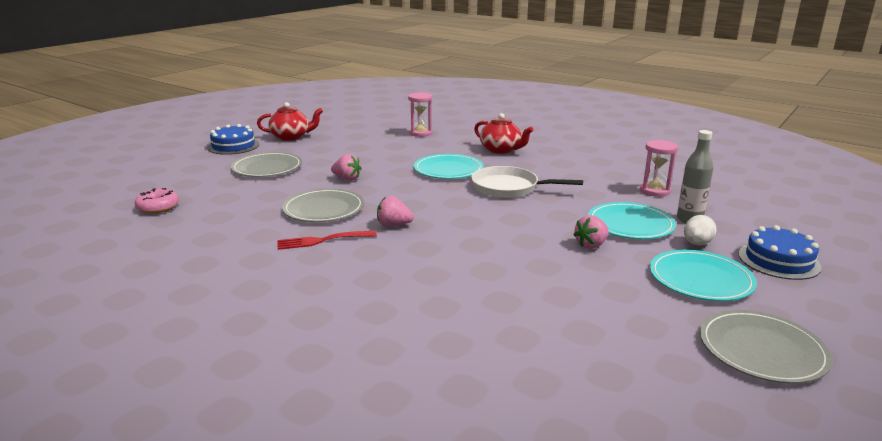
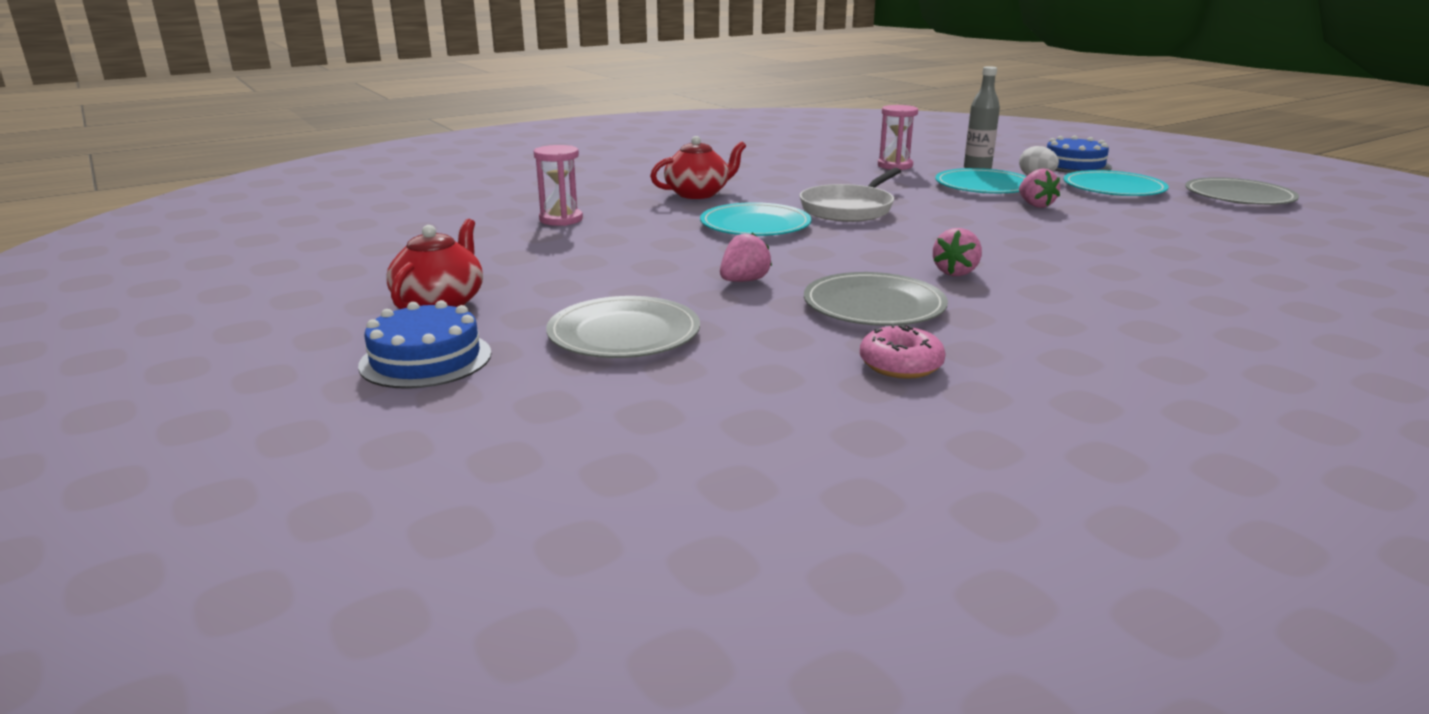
camera: 70 degrees left, 0 degrees up
(158, 207) = (788, 446): pink donut -> pink donut (900, 365)
(323, 240) = (1001, 314): red fork -> none

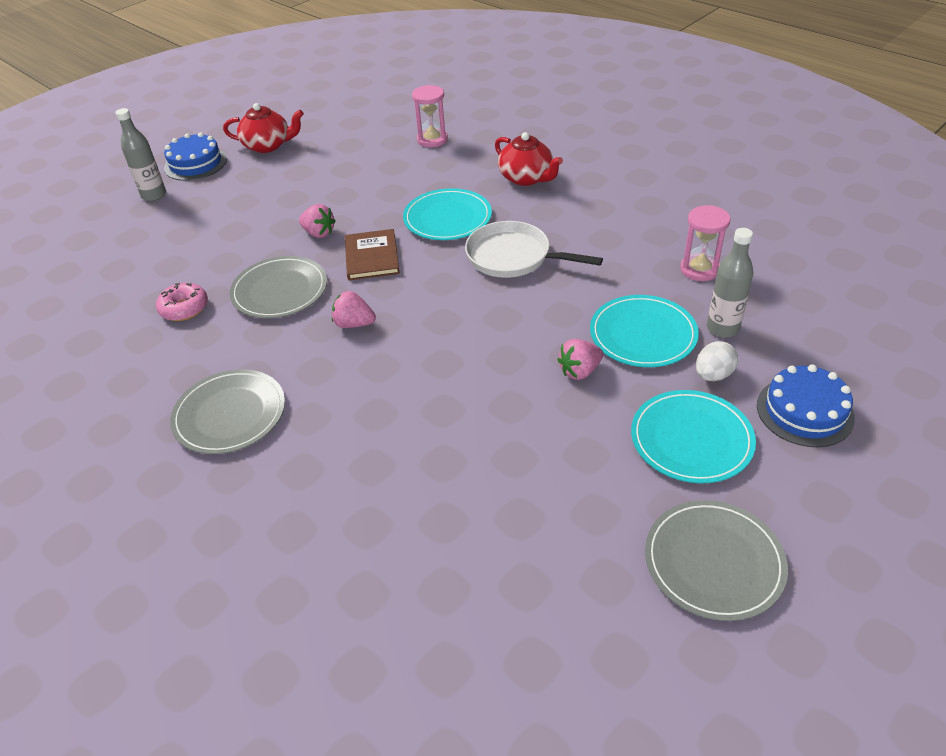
camera: 80 degrees right, 20 degrees up
(507, 396) = (154, 195): none -> grey bottle
(624, 333) = (228, 209): grey plate -> grey plate (230, 414)
(818, 259) = (371, 257): none -> brown book

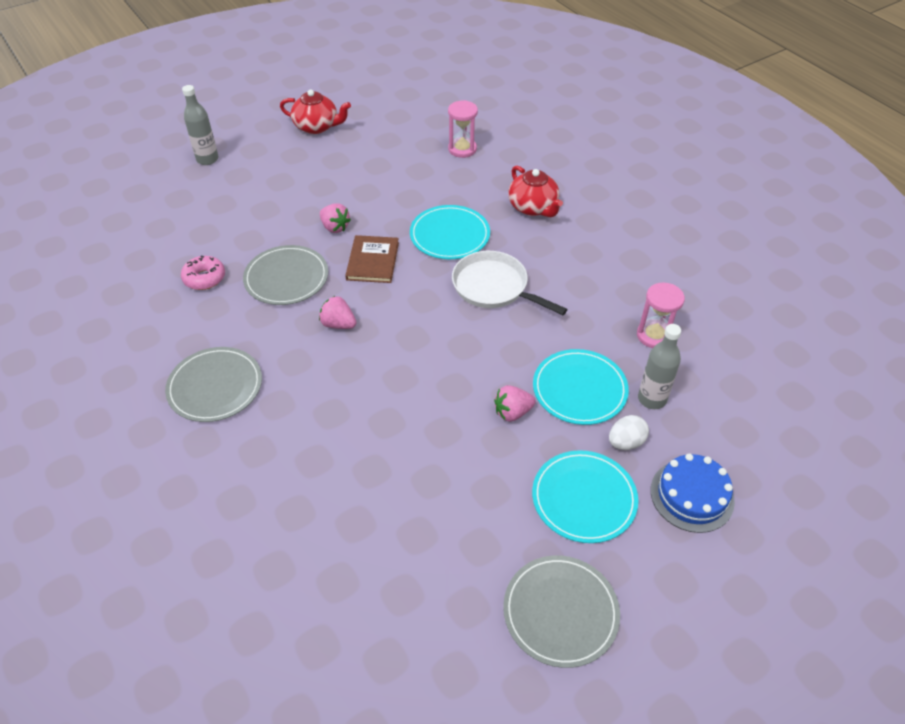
camera: 10 degrees right, 5 degrees up
(195, 163) = (250, 133): blue cake -> none

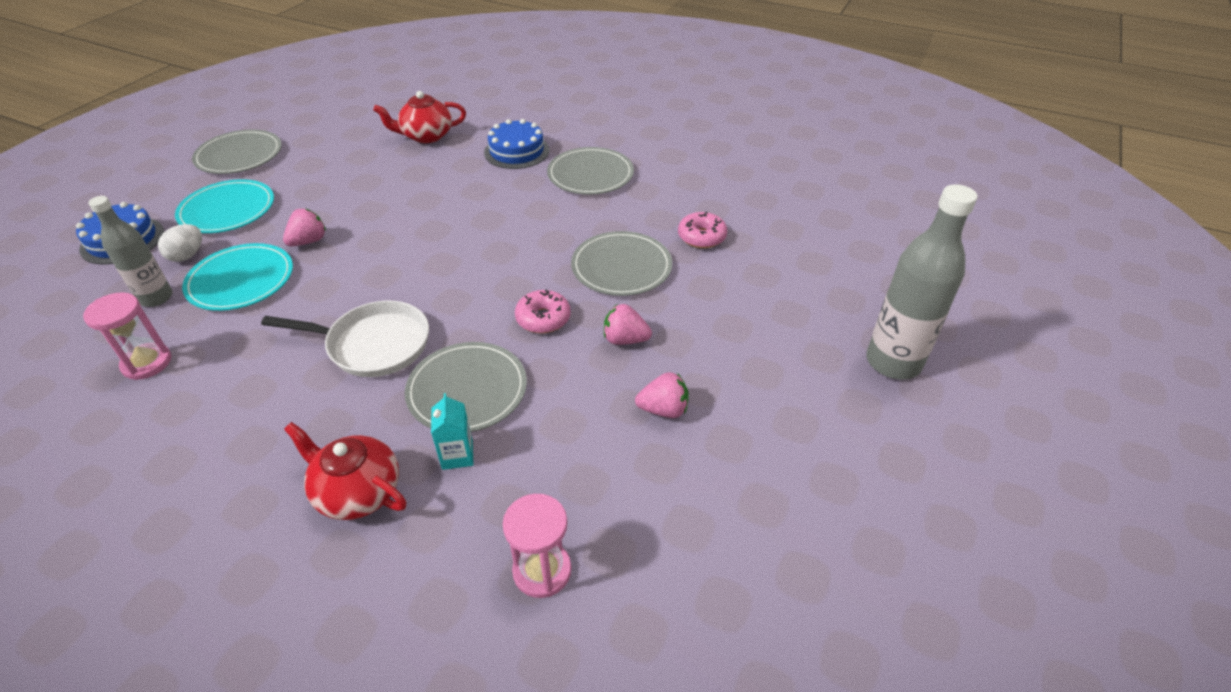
camera: 150 degrees right, 5 degrees down
(207, 159) = (893, 362): grey bottle -> grey bottle, size x1.57
(251, 458) = (516, 151): none -> blue cake
(317, 126) = (829, 498): red teapot -> red teapot (426, 136)
(338, 324) = (527, 248): pink strawberry -> pink strawberry (663, 409)
(372, 261) = (543, 318): brown book -> pink donut
(449, 235) = (467, 390): turquoise plate -> grey plate
(474, 204) = (457, 455): none -> turquoise carton

